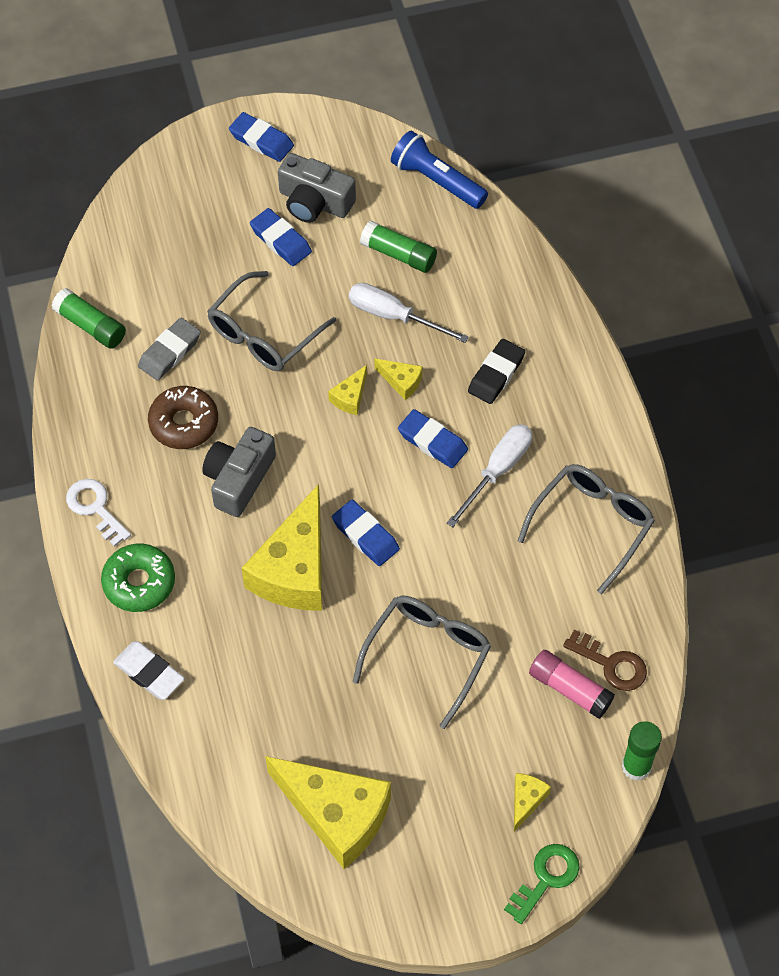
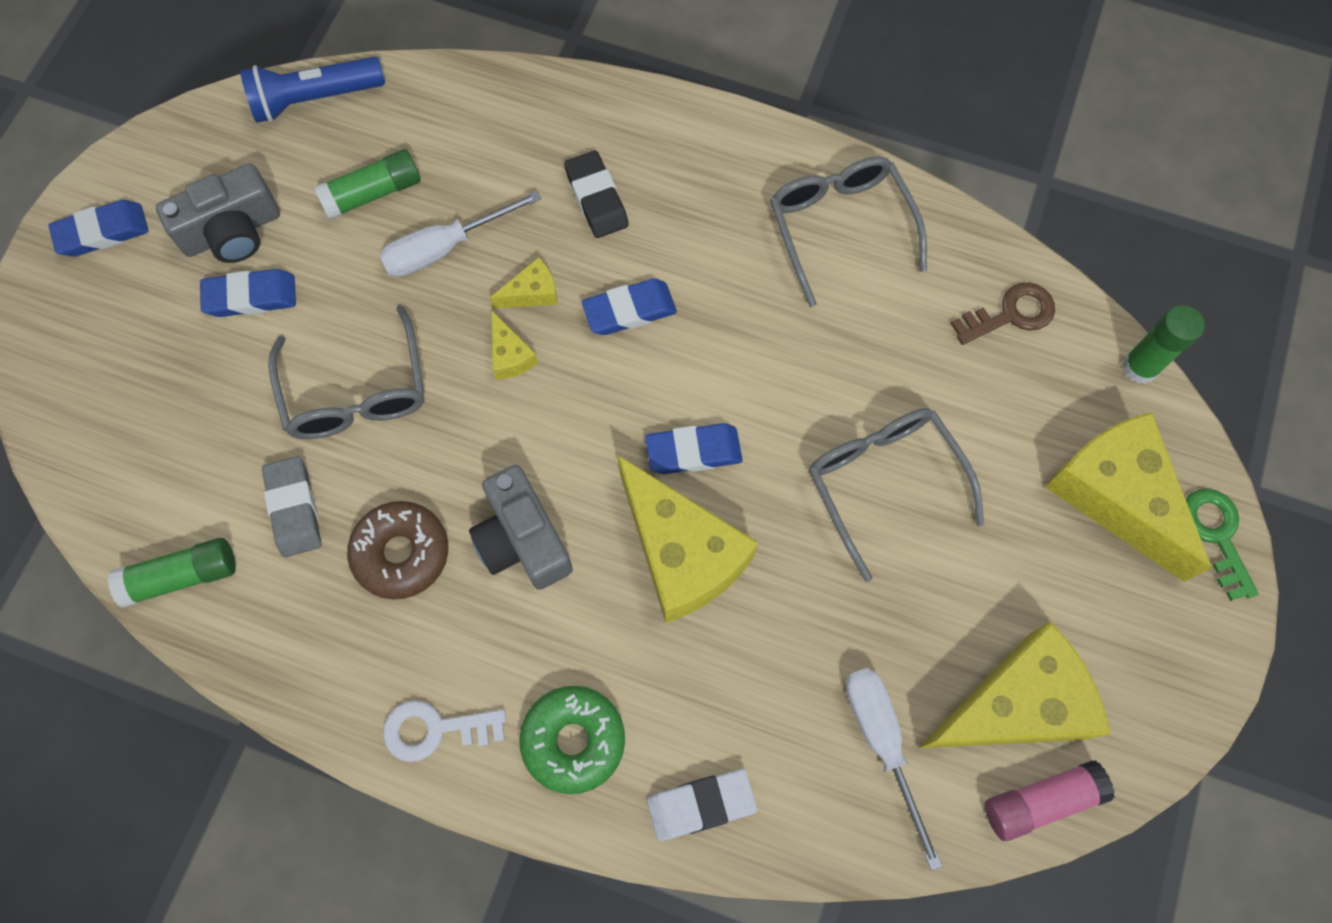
camera: 55 degrees left, 10 degrees up
(498, 471) = (712, 271): white screwdriver -> white screwdriver (882, 743)
(526, 800) = (1115, 496): yellow cheese -> yellow cheese, size x2.32
(569, 689) = (1013, 371): pink glue stick -> pink glue stick (1041, 801)

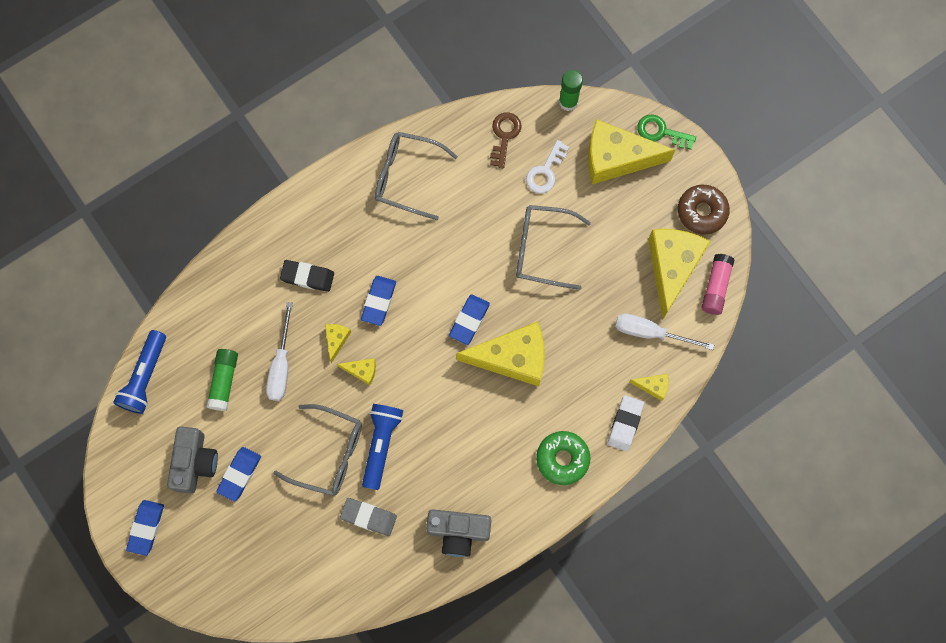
camera: 55 degrees left, 5 degrees up
(182, 576) = (366, 587): green glue stick -> none
(401, 553) = (425, 481): brown donut -> brown donut (702, 212)
(416, 454) = (381, 445): none -> blue flashlight
(435, 729) = (517, 515): white key -> white key (545, 171)
(522, 539) = (457, 423): grey camera -> grey camera (458, 532)
(796, 809) = (653, 386): none -> yellow cheese

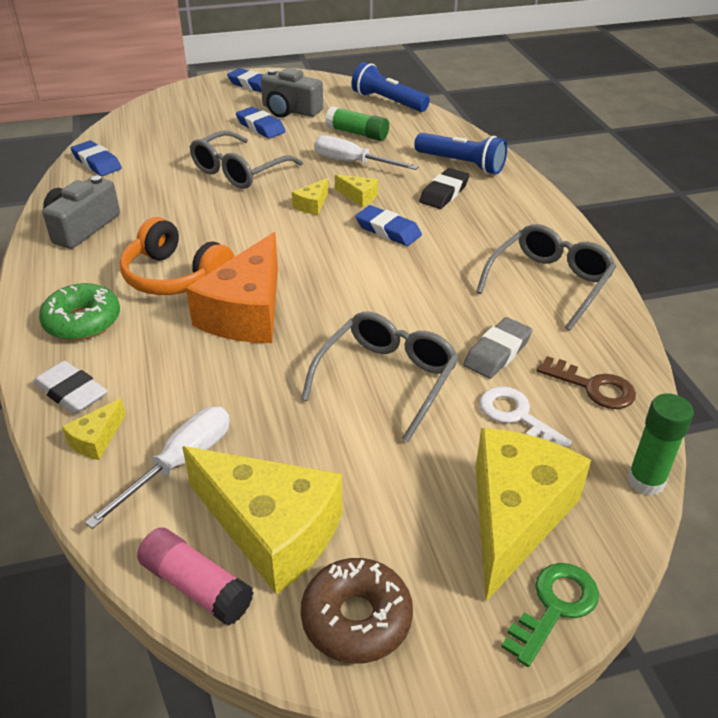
camera: 110 degrees right, 35 degrees down
(368, 517) = (154, 180): grey eraser -> grey eraser (497, 352)
(381, 445) = (221, 201): blue flashlight -> blue flashlight (461, 164)
(469, 320) = (321, 289): blue eraser -> blue eraser (97, 163)
(492, 426) = (175, 277): none -> orange headphones
(512, 358) = (247, 312): yellow cheese -> orange cheese

